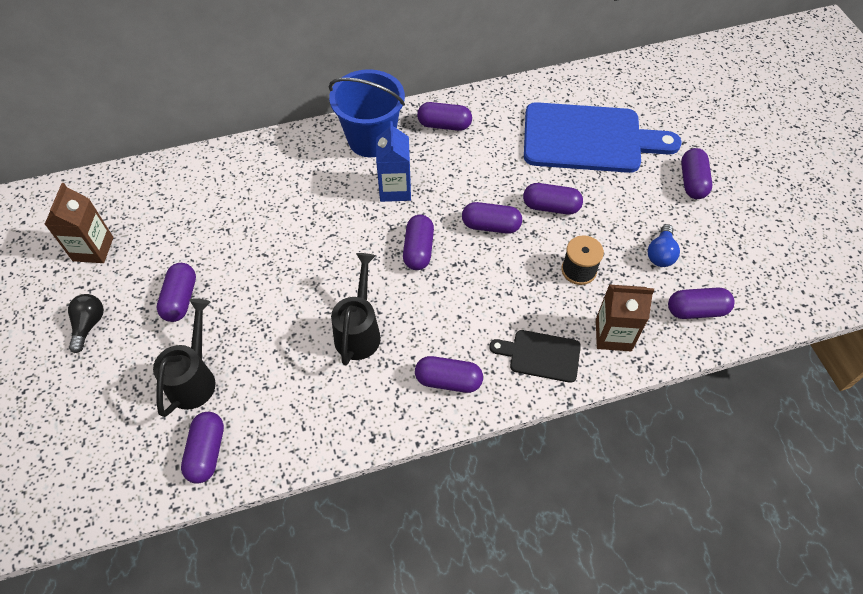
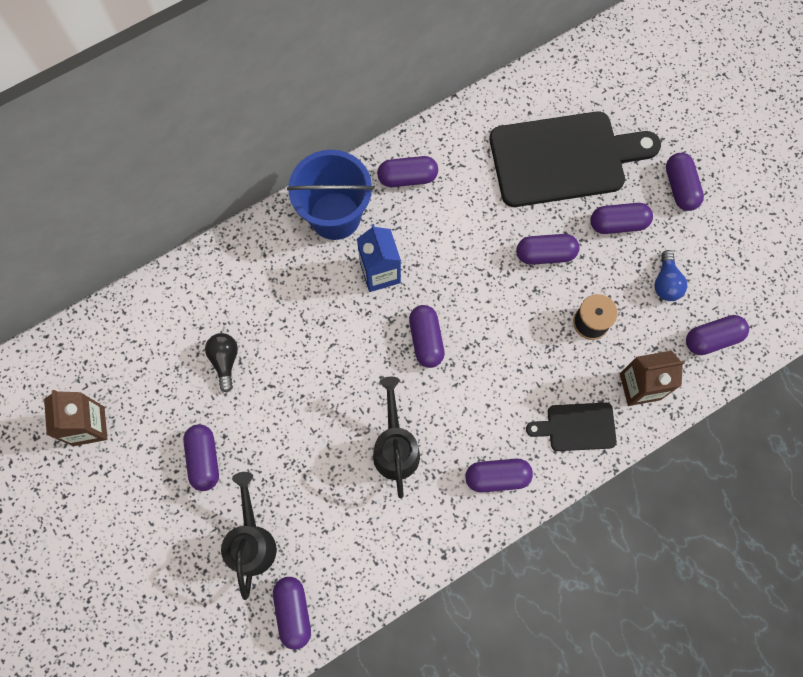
camera: 15 degrees left, 15 degrees up
(89, 325) = (122, 513): black light bulb -> black light bulb (225, 361)
(491, 226) = (491, 292): purple capsule -> purple capsule (618, 223)
(589, 139) = (564, 159): blue cutting board -> black cutting board

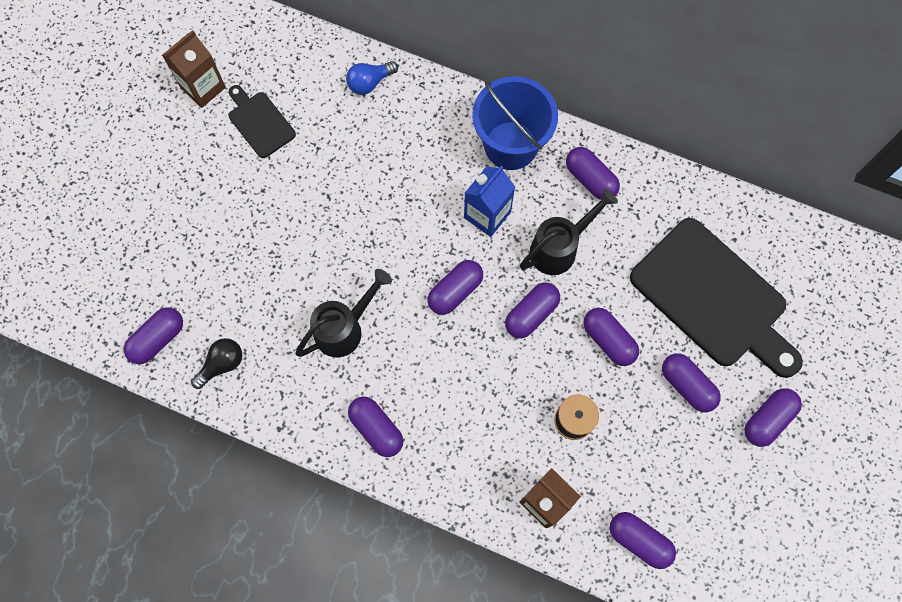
camera: 55 degrees right, 0 degrees up
(204, 459) = (234, 188): purple capsule -> purple capsule (531, 314)
(225, 361) = (324, 148): black light bulb -> black light bulb (222, 364)
(252, 541) = (193, 269): black watering can -> black watering can (559, 248)
(577, 427) = (468, 469): black cutting board -> black cutting board (260, 122)
(666, 282) = (662, 464): blue light bulb -> blue light bulb (370, 82)

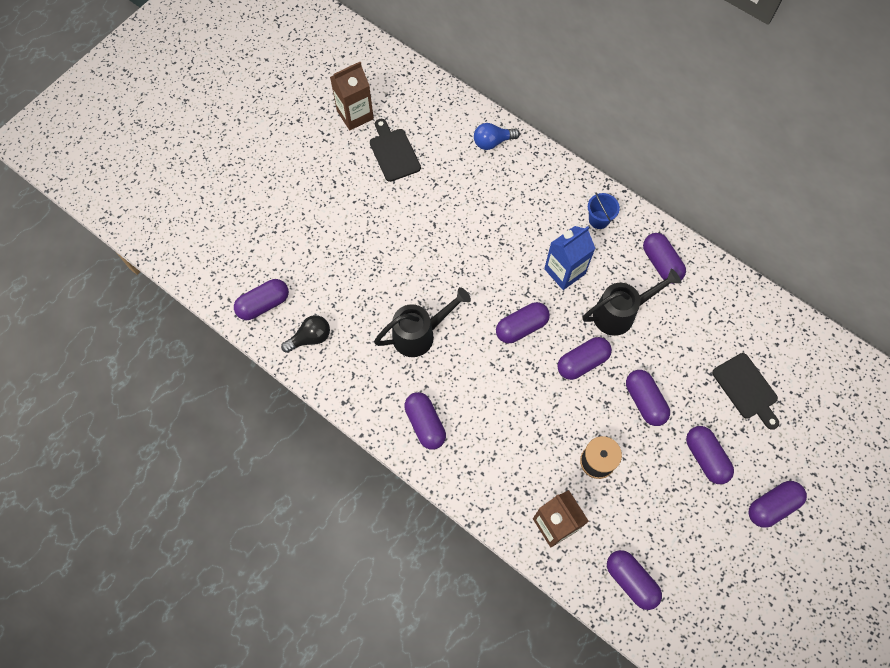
camera: 15 degrees right, 5 degrees down
(510, 145) = (599, 219): blue bucket -> blue bucket, size x0.44
(713, 298) = (746, 389): black cutting board -> black cutting board, size x0.48

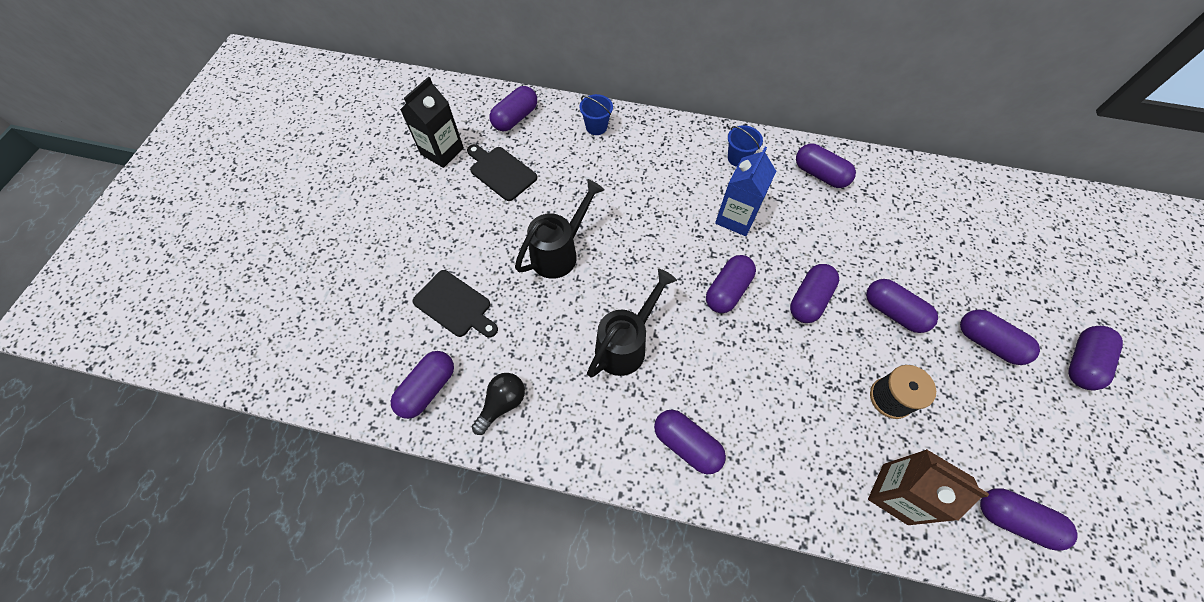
camera: 25 degrees left, 5 degrees down
(355, 115) = (442, 151): brown carton -> black carton
(429, 107) = (515, 118): none -> purple capsule
(492, 142) = (596, 127): blue light bulb -> blue bucket
(620, 313) = (813, 236): black watering can -> black watering can (559, 252)
(746, 389) = (974, 257): black cutting board -> black cutting board (455, 305)

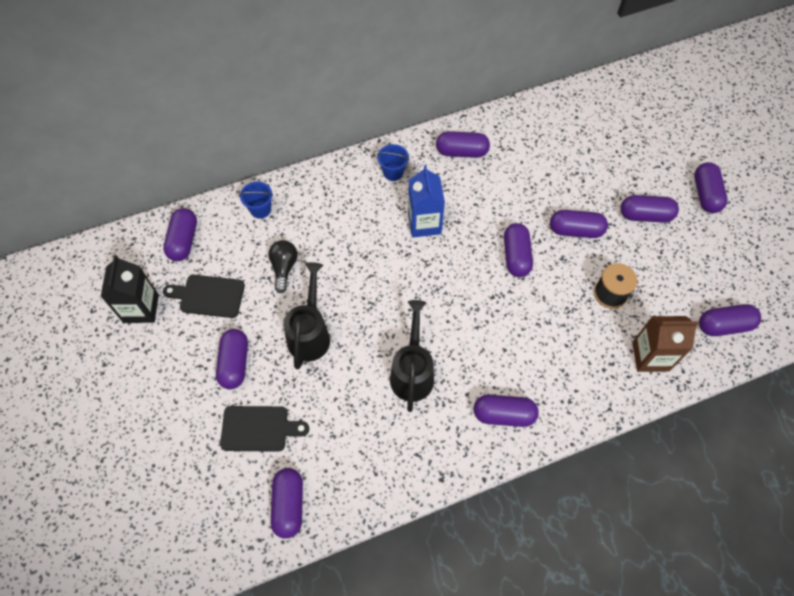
camera: 35 degrees left, 0 degrees up
(502, 404) = (355, 476): black light bulb -> black light bulb (284, 268)
(727, 290) = (456, 284): purple capsule -> purple capsule (235, 363)

